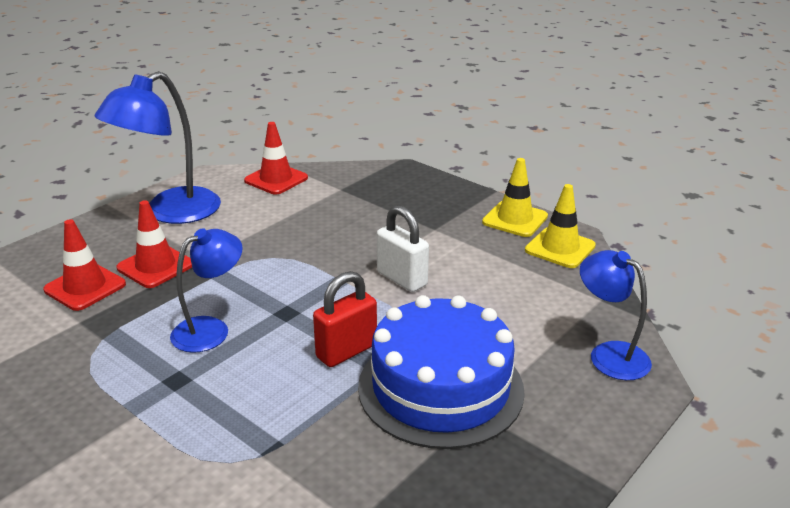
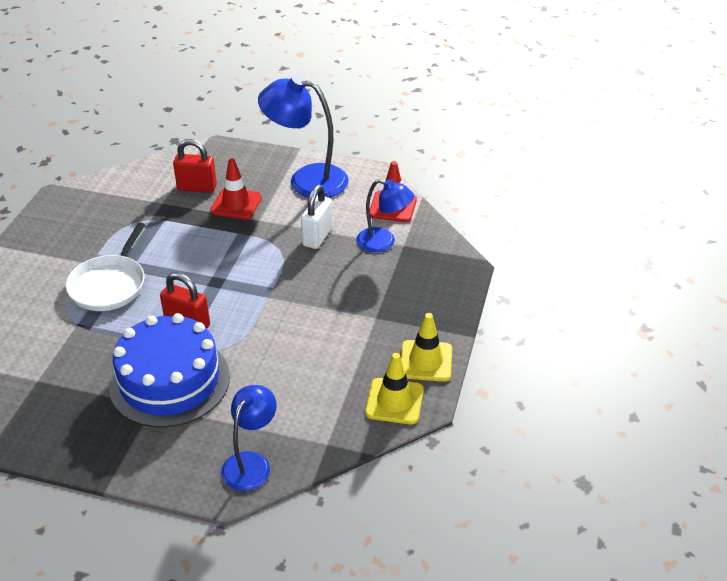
camera: 65 degrees right, 10 degrees up
(85, 287) = (197, 188): red traffic cone -> red padlock
(204, 404) = (109, 285): none -> white pan
(211, 329) = (181, 257): blue lamp -> blue lamp (383, 242)
(402, 279) = (289, 322): white padlock -> white padlock (317, 237)

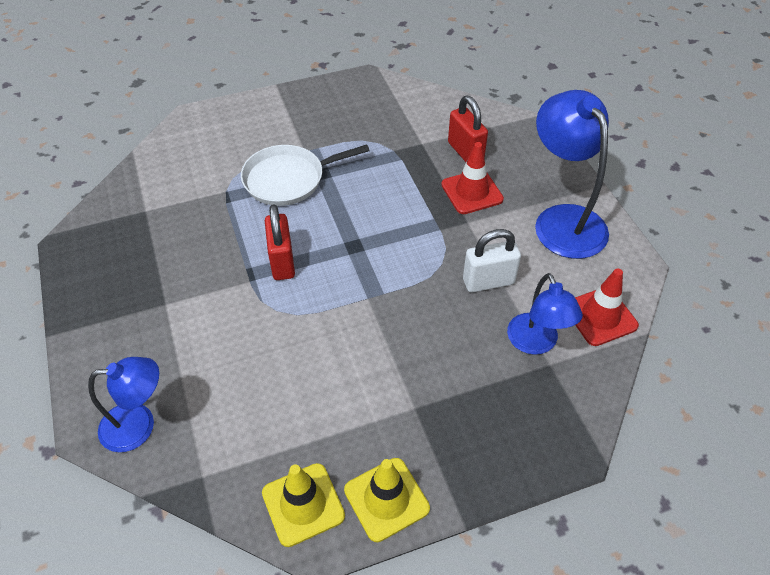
camera: 55 degrees right, 10 degrees up
(169, 381) = (203, 296): blue cake -> none

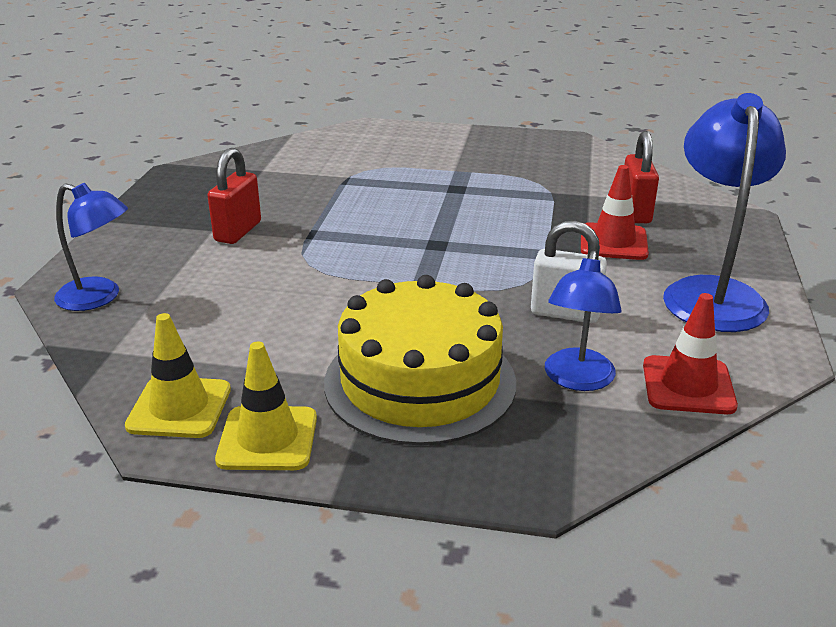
camera: 30 degrees right, 20 degrees down
(282, 262) = (351, 234): red padlock -> red padlock (238, 231)
(288, 179) = (417, 184): white pan -> none
(443, 394) = (420, 382): none -> yellow cake

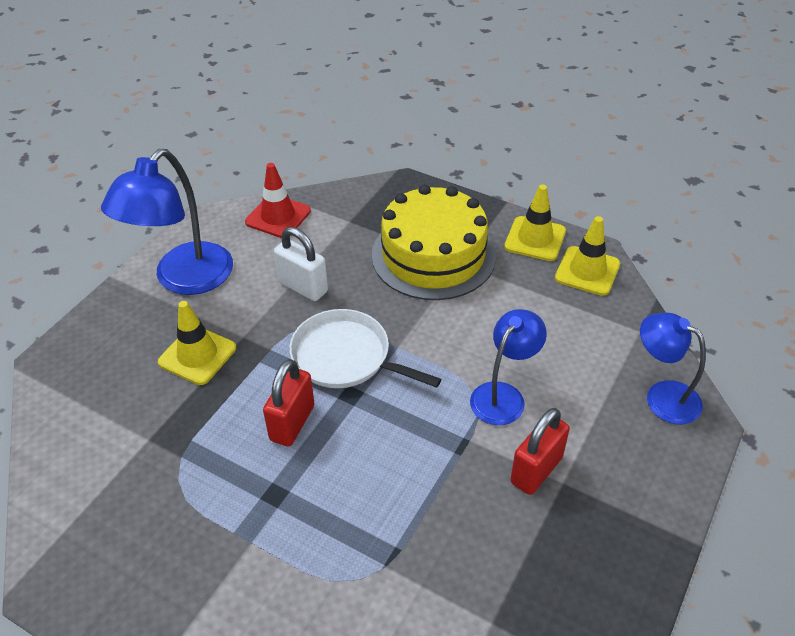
camera: 160 degrees left, 15 degrees up
(462, 267) = (346, 357): none -> white pan
(577, 380) = (338, 235): blue lamp -> blue lamp (503, 395)
(613, 242) = (197, 355): red traffic cone -> yellow traffic cone
(635, 212) = (135, 394): red padlock -> red padlock (292, 423)

